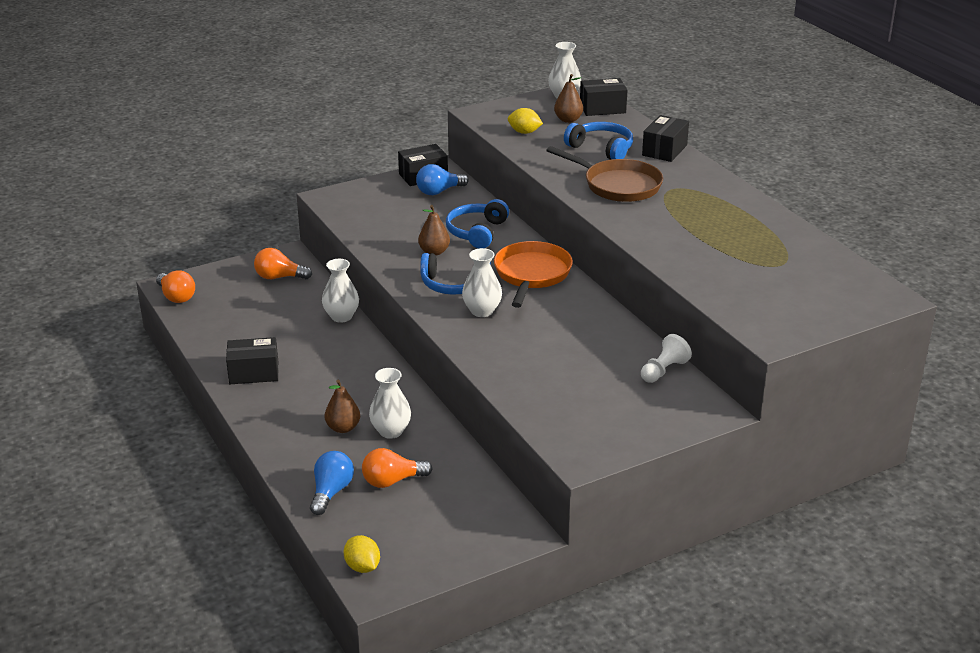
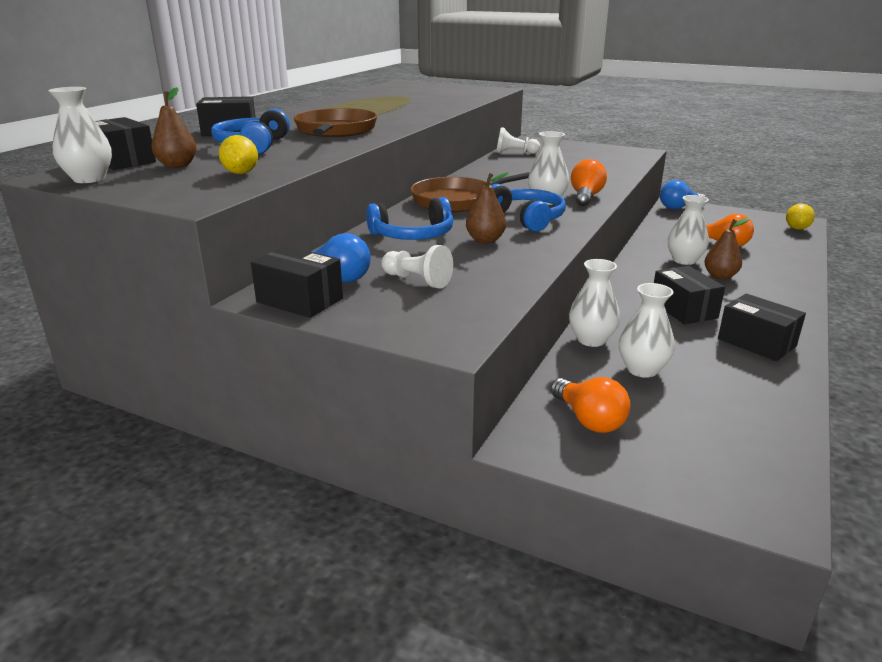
camera: 125 degrees left, 5 degrees down
(176, 297) = (775, 485): orange light bulb -> orange light bulb (585, 197)
(291, 315) = (642, 369): none -> white vase
(324, 374) = (683, 309): none -> black box
(331, 492) = (777, 256): blue light bulb -> blue light bulb (678, 207)
(404, 210) = (417, 280): none -> white pawn
(531, 275) = (458, 200): orange pan -> brown pan

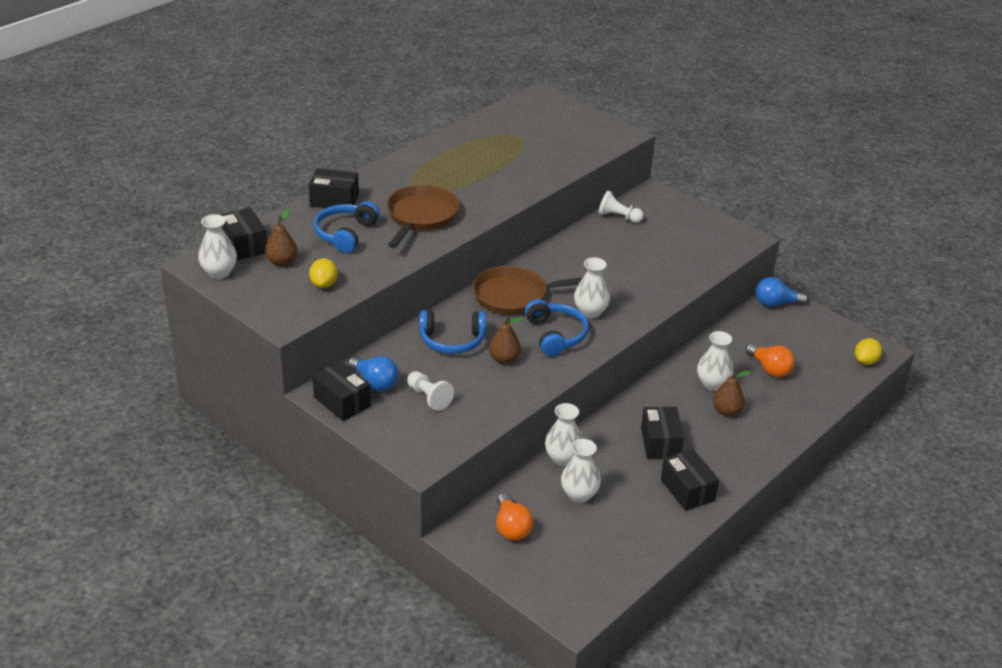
camera: 15 degrees right, 10 degrees up
(585, 197) = (629, 312): orange light bulb -> none

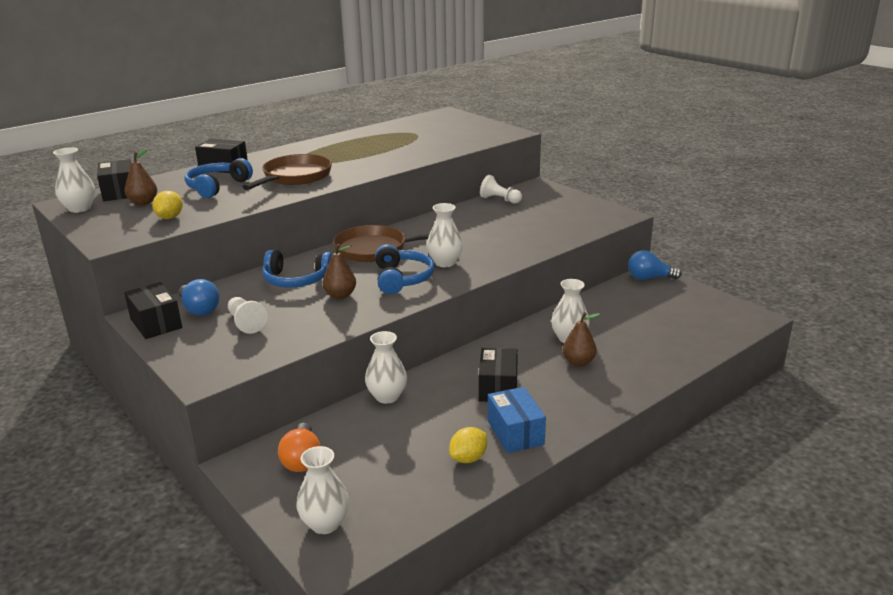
camera: 10 degrees right, 10 degrees down
(579, 495) = (391, 431): white vase -> white vase (325, 523)
(687, 490) = (515, 432): black box -> blue box
(770, 369) = (633, 328): orange light bulb -> none
(865, 361) = (738, 325): yellow lemon -> yellow lemon (468, 458)

